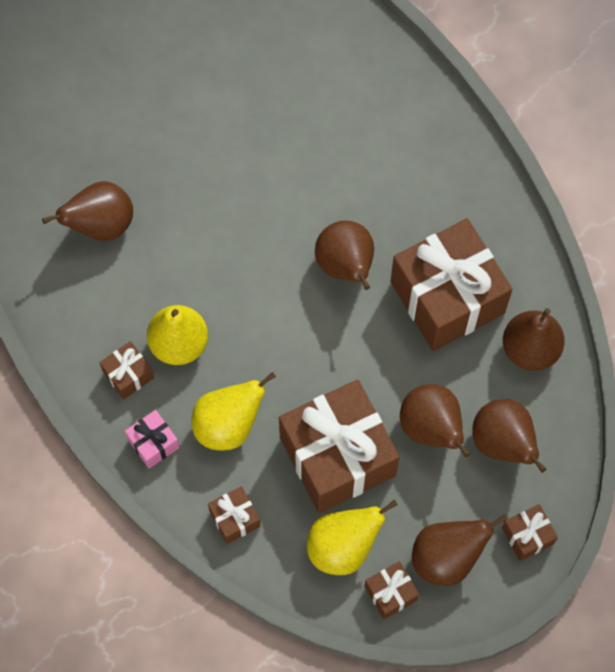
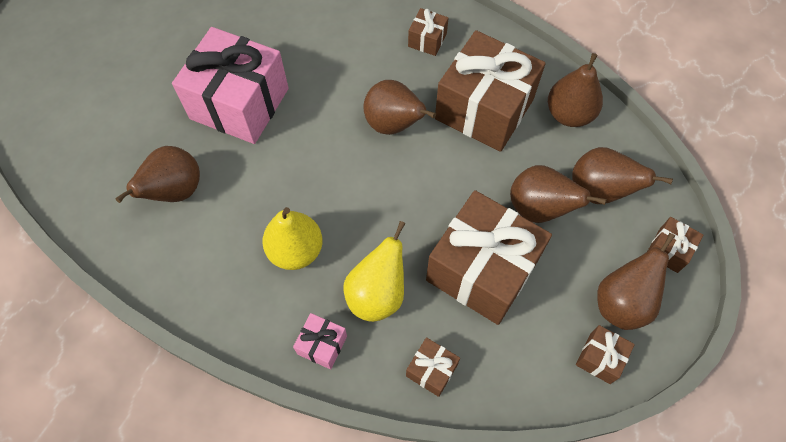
camera: 30 degrees left, 5 degrees down
(128, 375) = (266, 299): brown gift -> brown gift (427, 40)
(209, 163) = (239, 103): none -> pink gift
(343, 547) = (536, 342): yellow pear -> none

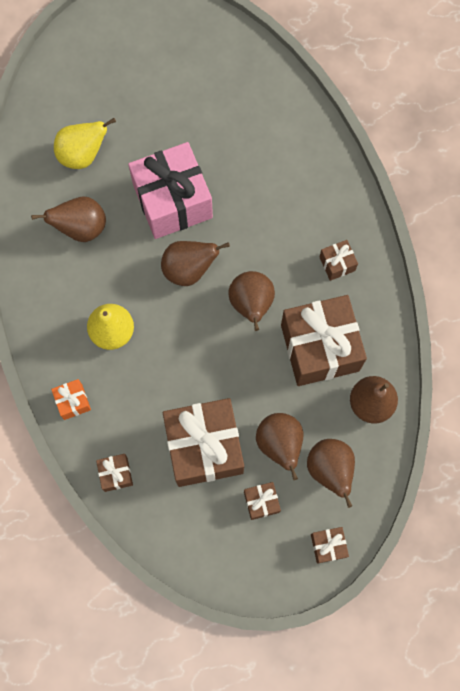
camera: 45 degrees right, 10 degrees up
(322, 345) = (73, 401): pink gift -> orange gift
(377, 294) = (131, 402): yellow pear -> yellow pear (83, 155)
(600, 358) = (214, 561): brown gift -> brown gift (261, 502)
(622, 302) = (263, 546): brown pear -> brown pear (189, 270)

